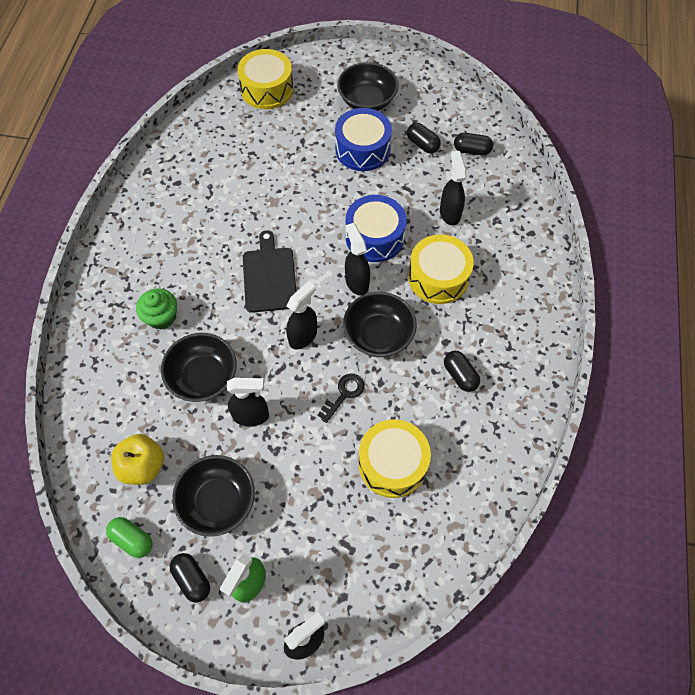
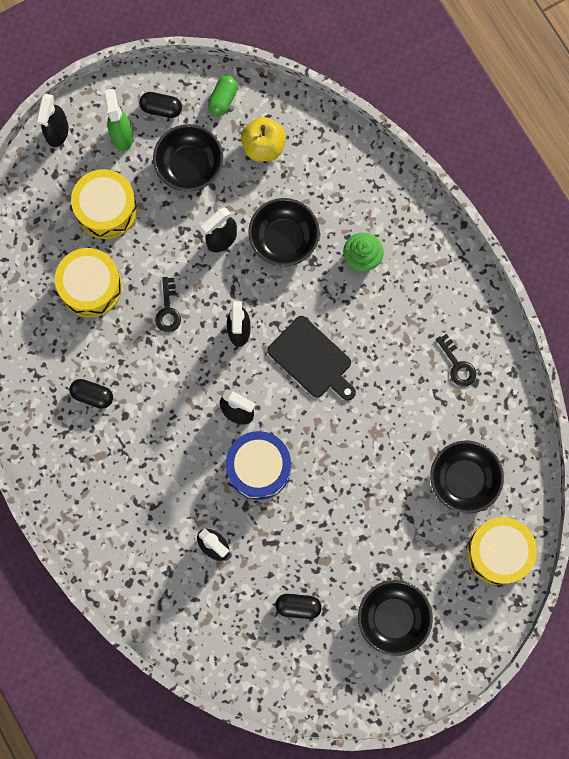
camera: 140 degrees right, 15 degrees up
(132, 539) = (223, 99): green capsule -> green capsule turned 60 degrees counterclockwise
(176, 201) = (457, 365): none -> black key
(362, 149) = (348, 555): blue drum -> none
(378, 335) = (181, 379): black bowl -> black bowl (463, 479)
(438, 277) = (175, 471): yellow drum -> yellow drum (106, 209)
(471, 150) = (248, 637): black capsule -> none

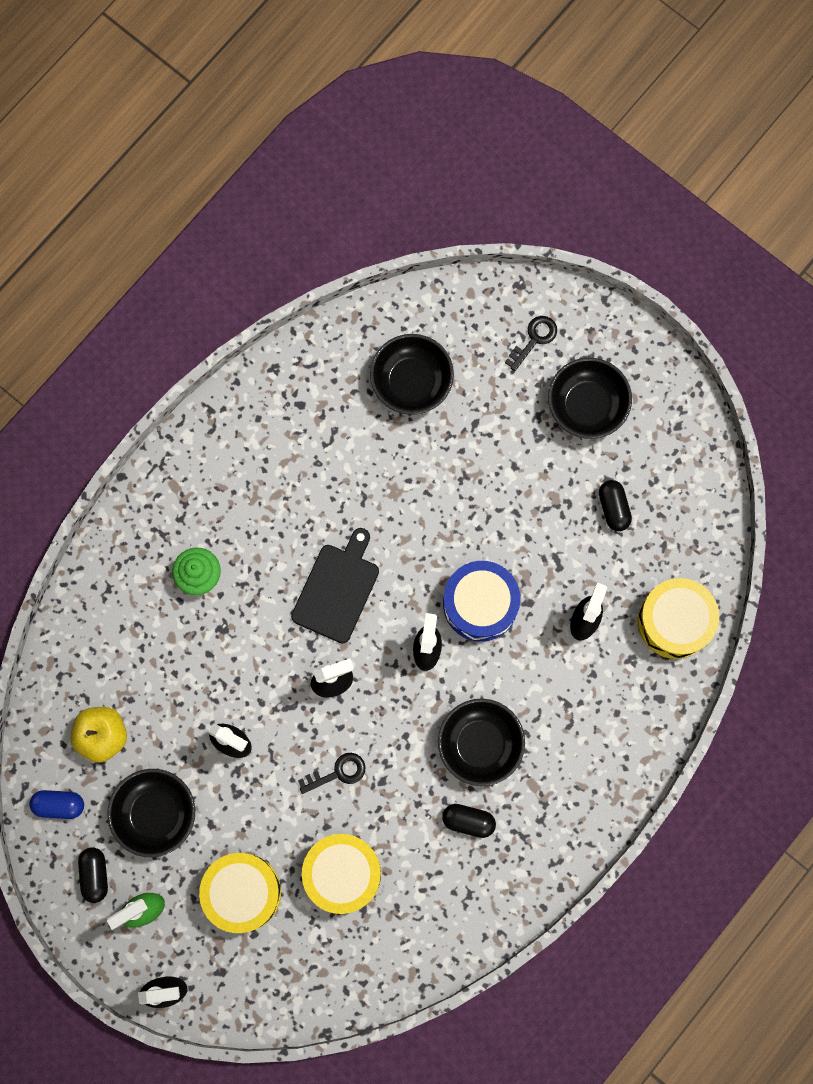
camera: 110 degrees left, 0 degrees up
(92, 395) = (468, 821): black capsule -> black capsule turned 75 degrees counterclockwise
(223, 99) = (59, 805): green capsule -> blue capsule
(284, 239) = (207, 671): black bowl -> black bowl (480, 744)
(457, 365) = (286, 430): black key -> black key (534, 339)
(498, 552) = (475, 321): yellow drum -> yellow drum (675, 621)

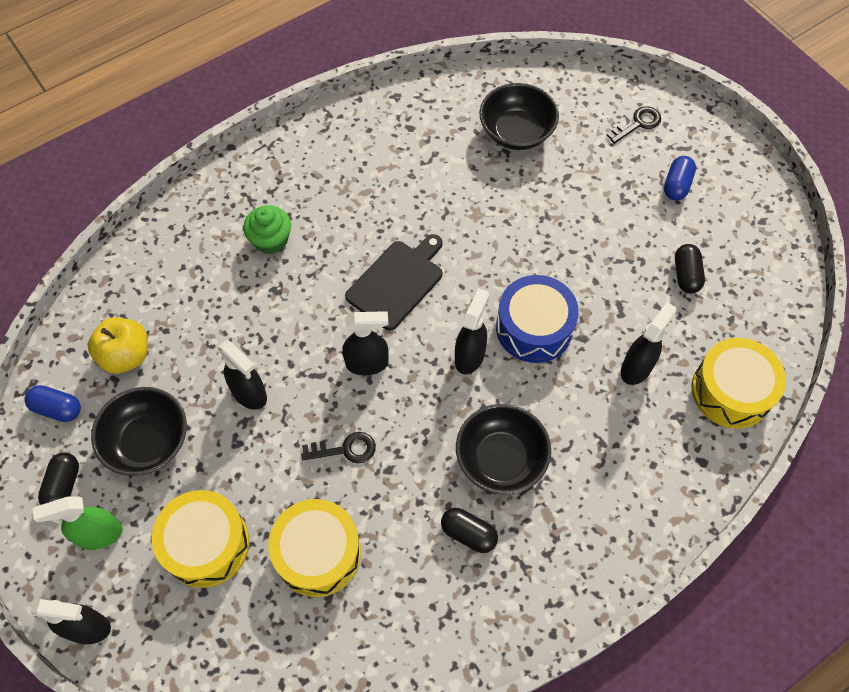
camera: 15 degrees right, 15 degrees down
(587, 405) = (676, 185): black bowl -> blue capsule

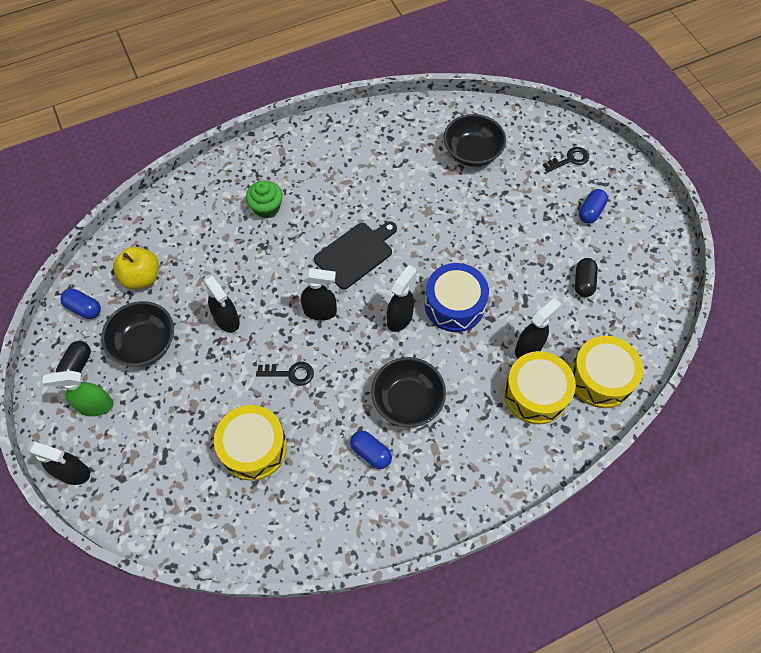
camera: 10 degrees right, 0 degrees up
(206, 544) = (172, 426): yellow drum -> yellow drum (535, 393)
(468, 534) = (371, 452): black capsule -> blue capsule

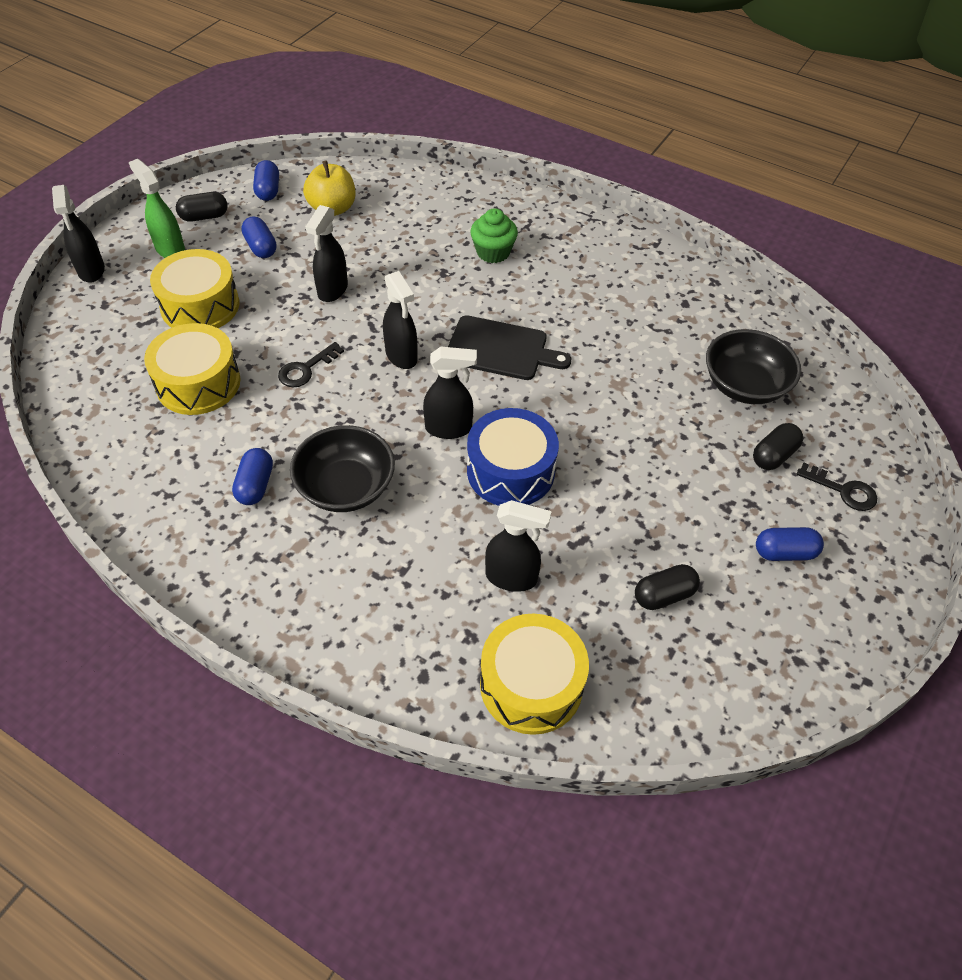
camera: 55 degrees right, 10 degrees down
(145, 343) = (261, 247): black bowl -> blue capsule
(290, 373) = (306, 369): black key -> black key turned 75 degrees clockwise
(528, 173) = (774, 455): none -> black capsule
(535, 393) = (450, 616): yellow drum -> yellow drum (200, 306)

